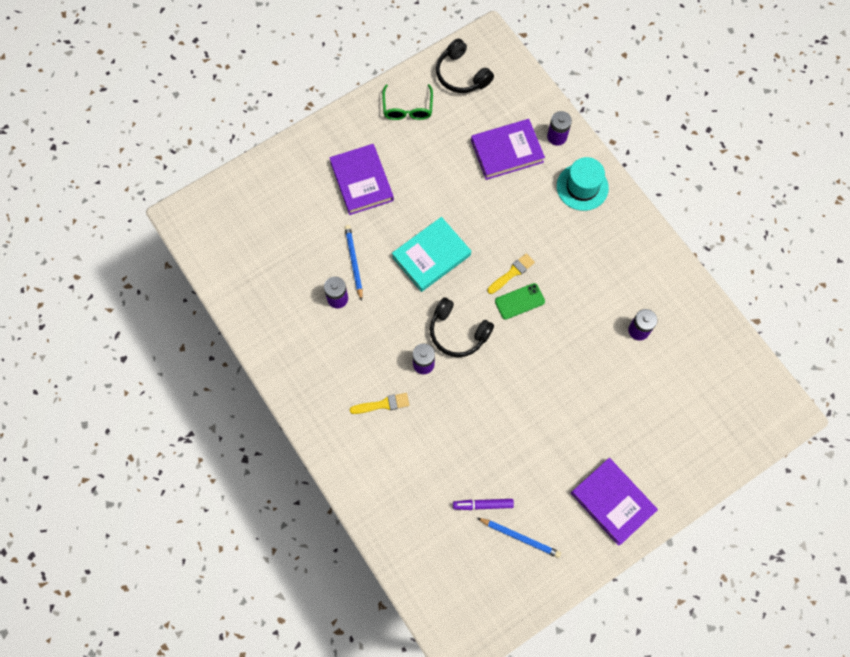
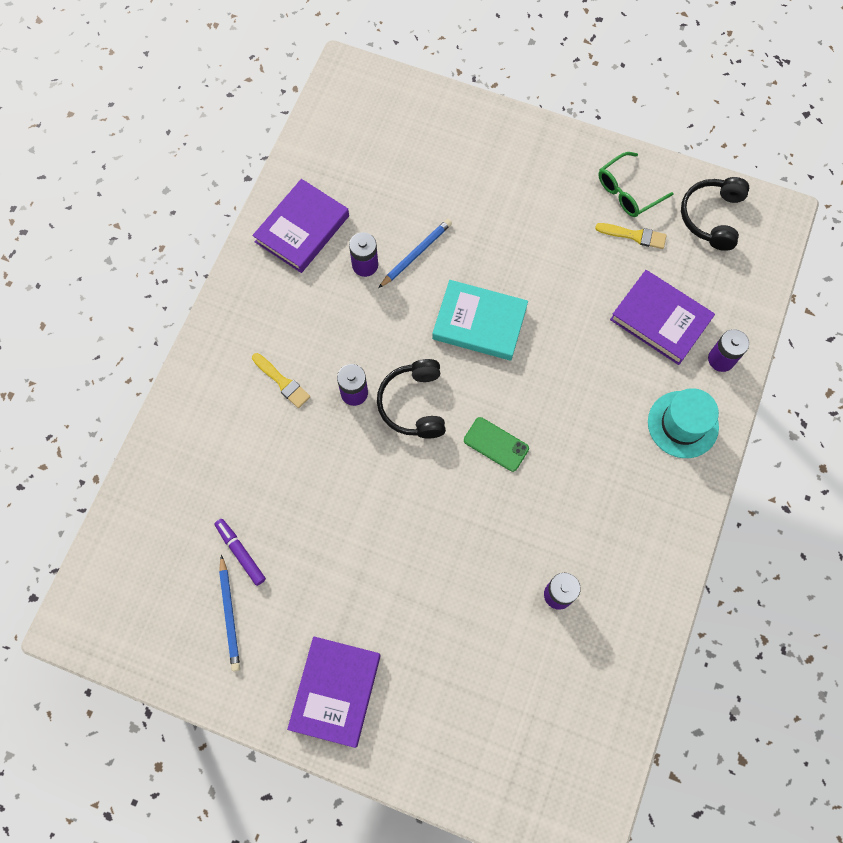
camera: 55 degrees right, 0 degrees up
(361, 181) = (510, 203): purple book -> purple book (302, 229)
(512, 273) = (523, 415): yellow brush -> yellow brush (634, 236)

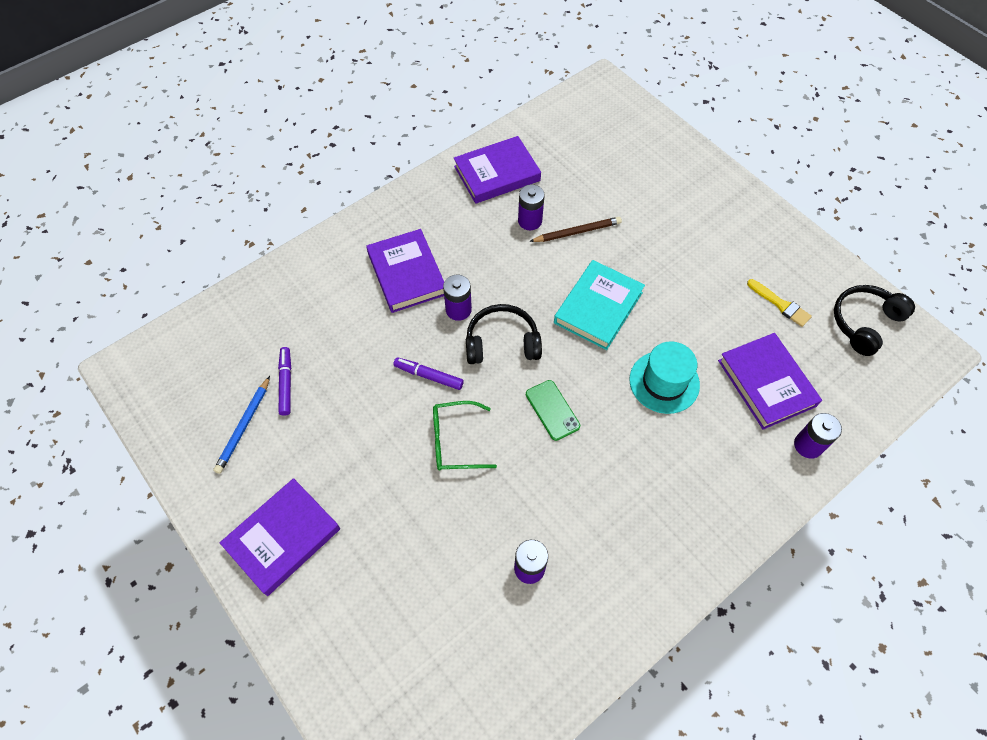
camera: 30 degrees right, 10 degrees down
(282, 382) = (407, 274): yellow brush -> purple book
(368, 473) = (428, 376): none -> purple marker
(414, 404) = (502, 343): black headphones -> black headphones turned 60 degrees clockwise
(416, 254) = (577, 232): blue pencil -> brown pencil
(479, 323) = (598, 307): turquoise book -> turquoise book turned 75 degrees clockwise
(627, 192) = (794, 268): green glasses -> green glasses (455, 441)
(683, 424) = (737, 482): turquoise hat -> turquoise hat (664, 382)

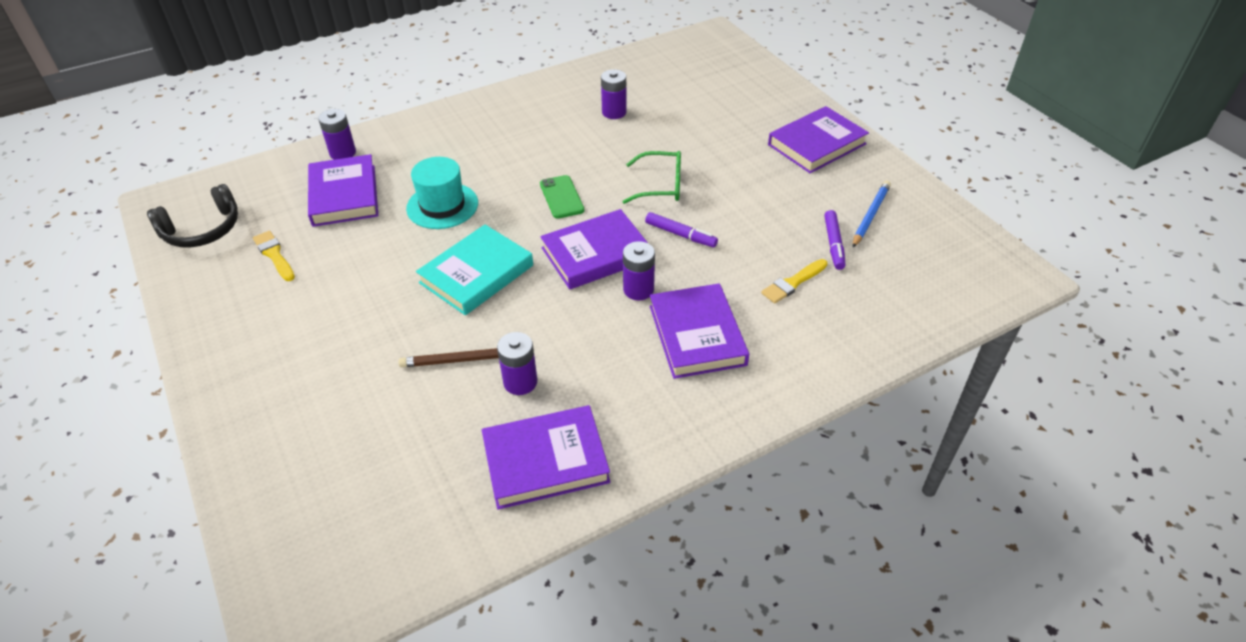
camera: 170 degrees left, 15 degrees down
(328, 334) = (793, 283): none -> yellow brush
(502, 343) = (596, 254): black headphones -> purple book

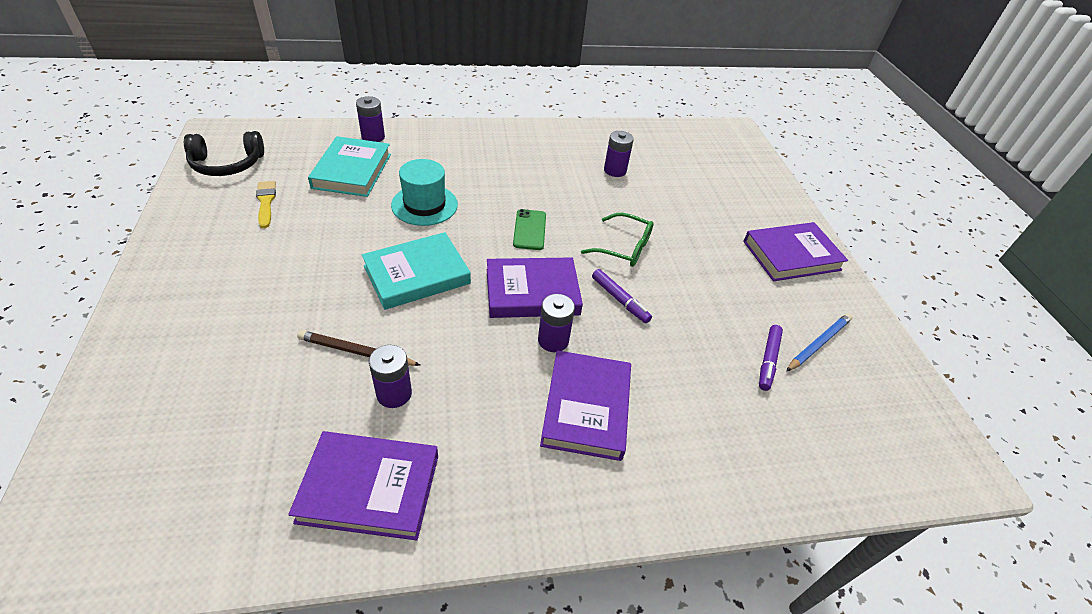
camera: 15 degrees right, 0 degrees up
(344, 195) = (352, 171): purple book -> turquoise book
(793, 283) = (708, 387): yellow brush -> none

